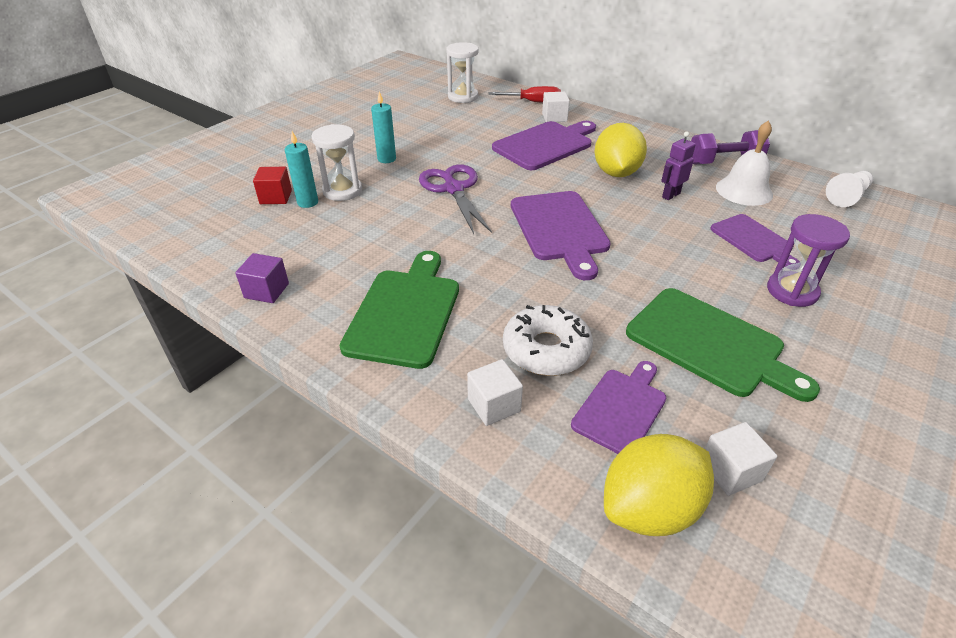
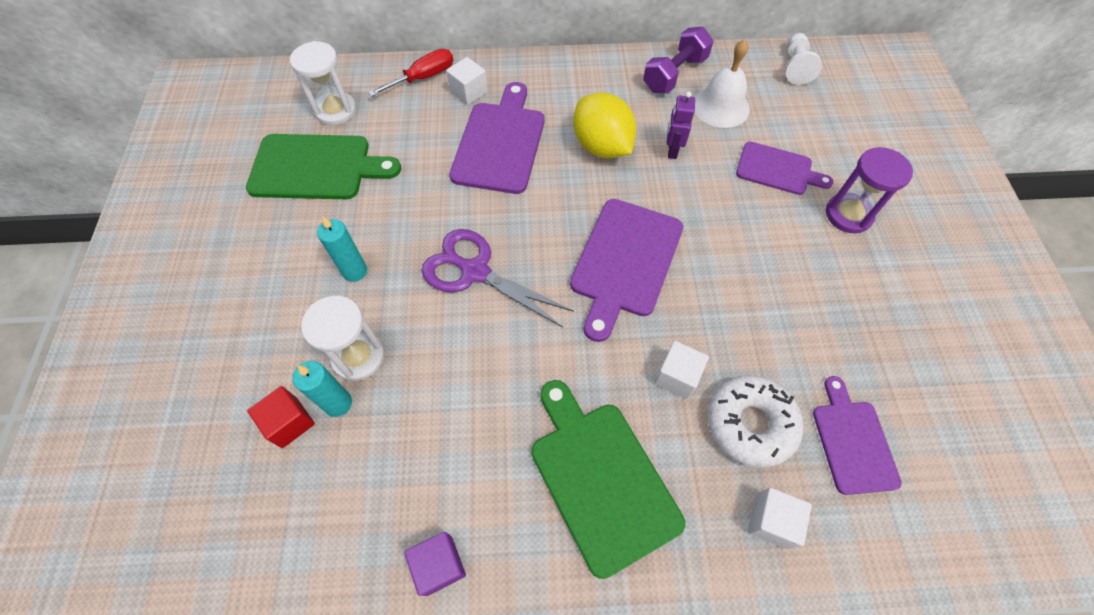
camera: 40 degrees left, 20 degrees up
(559, 229) = (624, 261): purple cutting board -> purple cutting board turned 75 degrees clockwise
(649, 508) = (948, 523): yellow lemon -> none
(710, 344) = (847, 319): green cutting board -> green cutting board (316, 167)
(730, 471) = (960, 441): white cube -> white cube (677, 376)

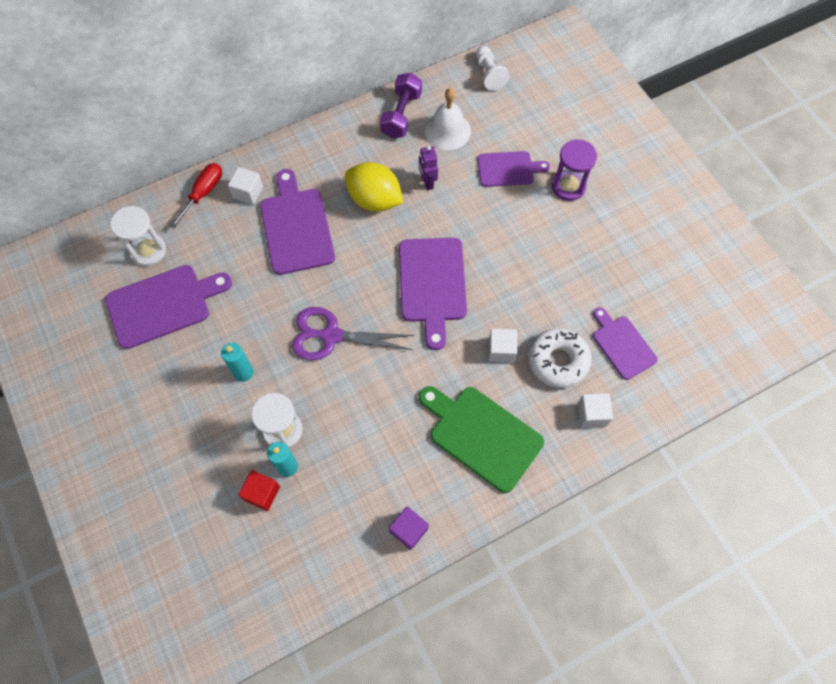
camera: 25 degrees left, 5 degrees up
(316, 167) = (163, 305): green cutting board -> purple cutting board

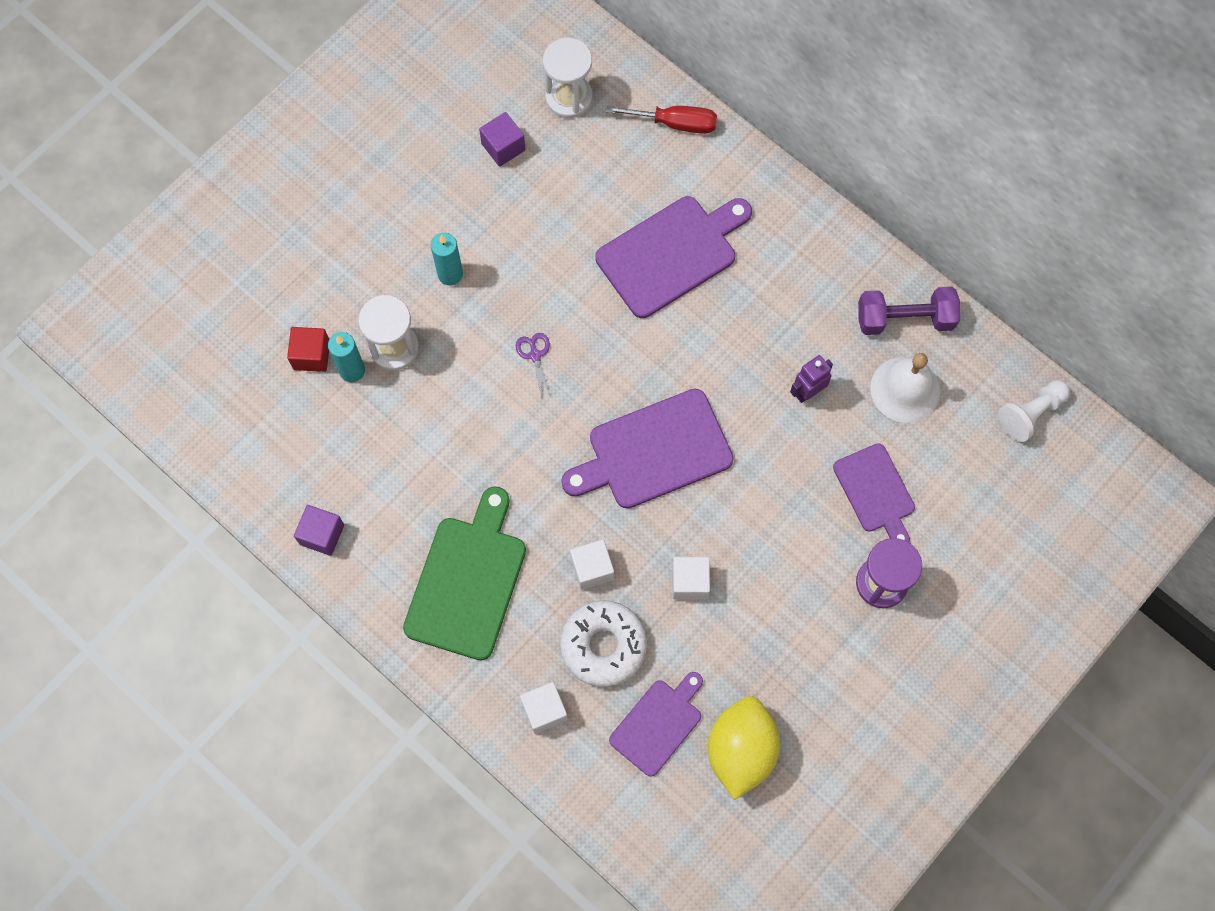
camera: 70 degrees right, 5 degrees up
(163, 305) = (503, 147): purple cutting board -> purple cube
(248, 192) = (698, 175): white cube -> white cube (690, 582)
(331, 336) = (535, 355): purple scissors -> purple scissors, size x0.45
(374, 200) = (752, 334): yellow lemon -> yellow lemon (740, 750)

